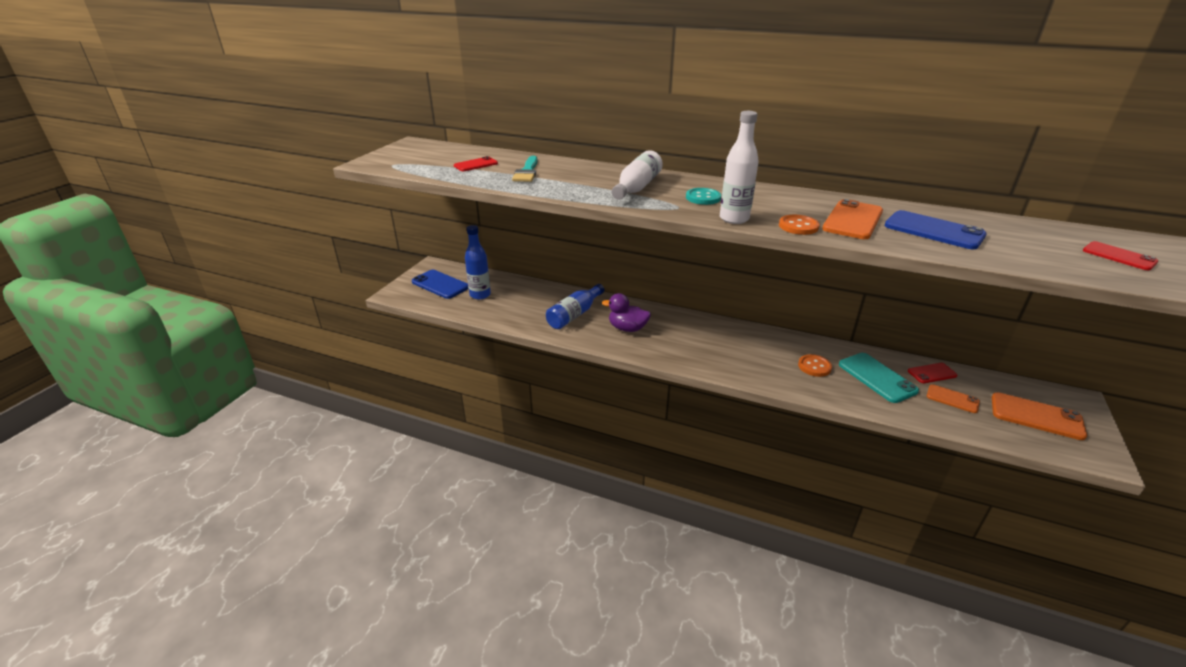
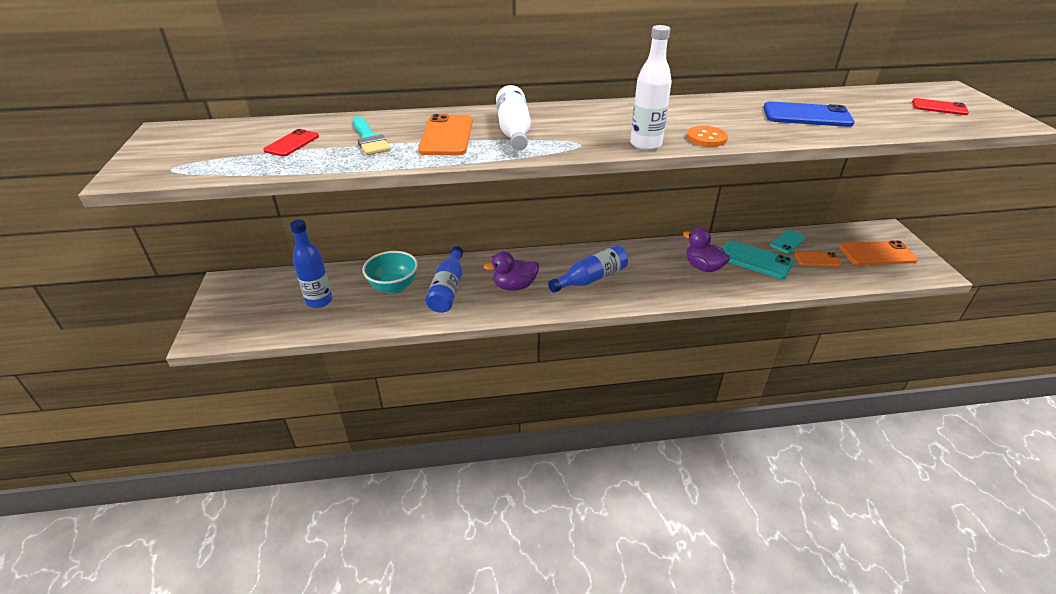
camera: 30 degrees left, 5 degrees up
(440, 285) = (256, 304): blue phone -> none
(537, 301) = (394, 287): none -> turquoise bowl
(697, 343) = (591, 279): none -> blue bottle
(703, 198) = (591, 127): turquoise button -> none
(814, 366) = (703, 267): orange button -> purple duck
(852, 220) = (739, 120): orange phone -> orange phone (446, 136)
(932, 373) = (787, 242): red phone -> turquoise phone

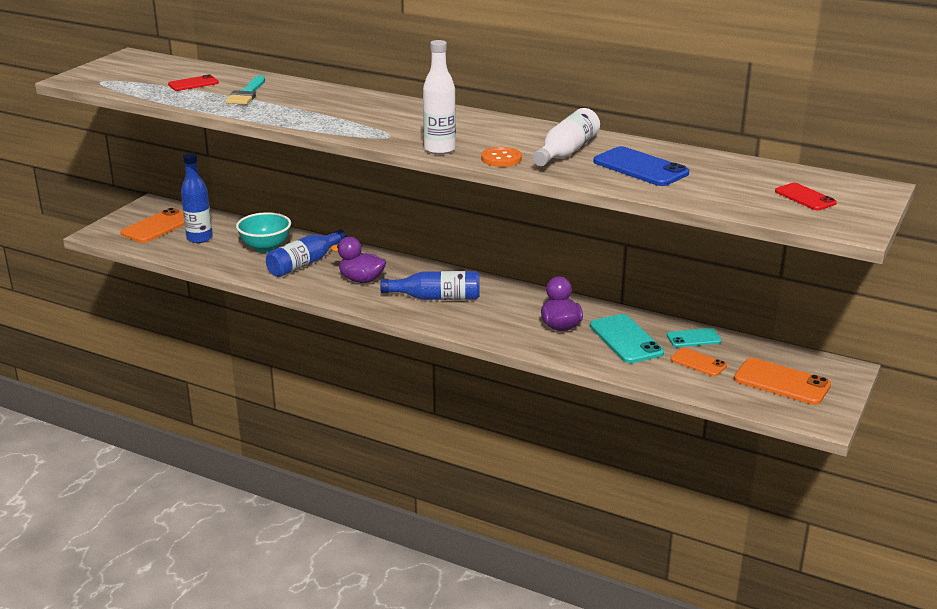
camera: 35 degrees right, 10 degrees down
(446, 136) = (303, 105): orange phone -> orange phone (158, 226)
(514, 131) = (358, 114): white bottle -> white bottle (566, 152)

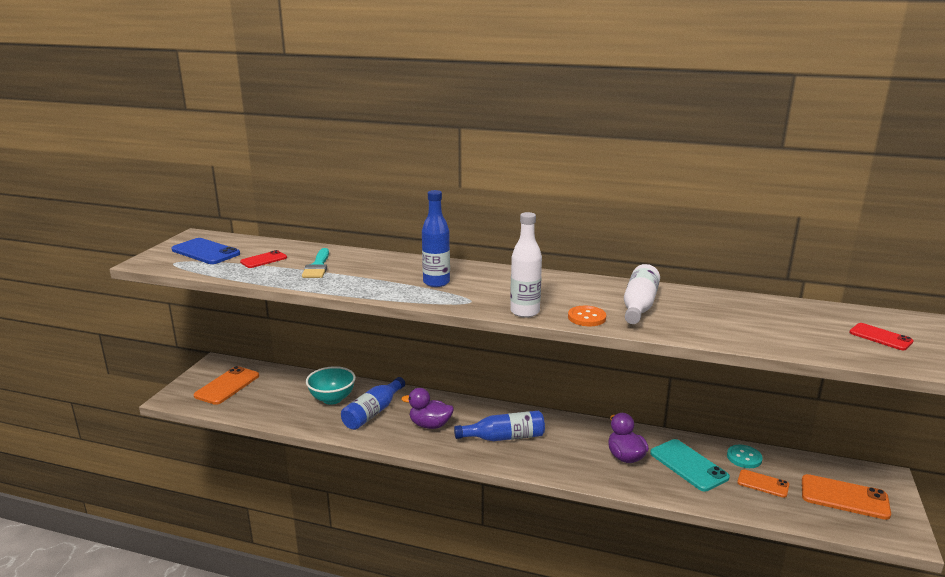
camera: 10 degrees left, 5 degrees down
(199, 238) = (269, 395): blue bottle -> blue bottle (436, 282)
(640, 167) = (715, 317): blue phone -> blue phone (206, 252)
(693, 338) = (744, 457): turquoise phone -> turquoise button

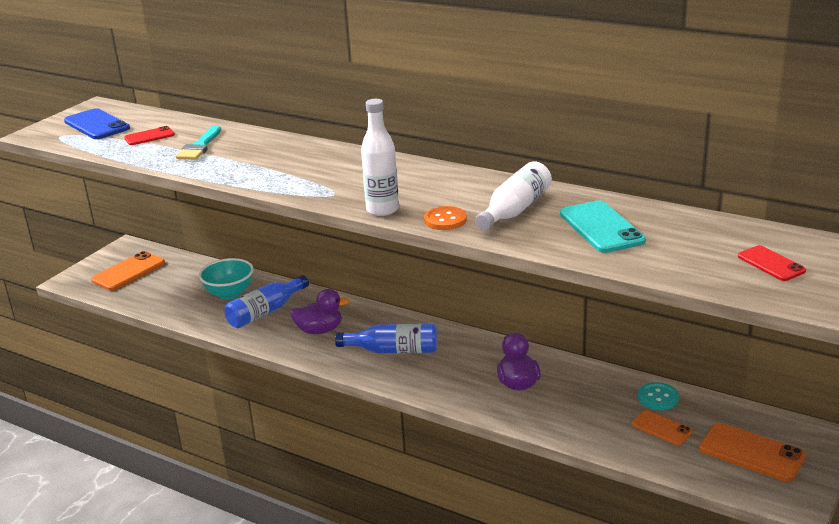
camera: 15 degrees right, 5 degrees up
(430, 425) = (319, 330): purple duck -> purple duck turned 150 degrees clockwise
(436, 282) = (311, 171): blue bottle -> none
(688, 465) = (586, 399): turquoise phone -> turquoise phone (601, 227)

